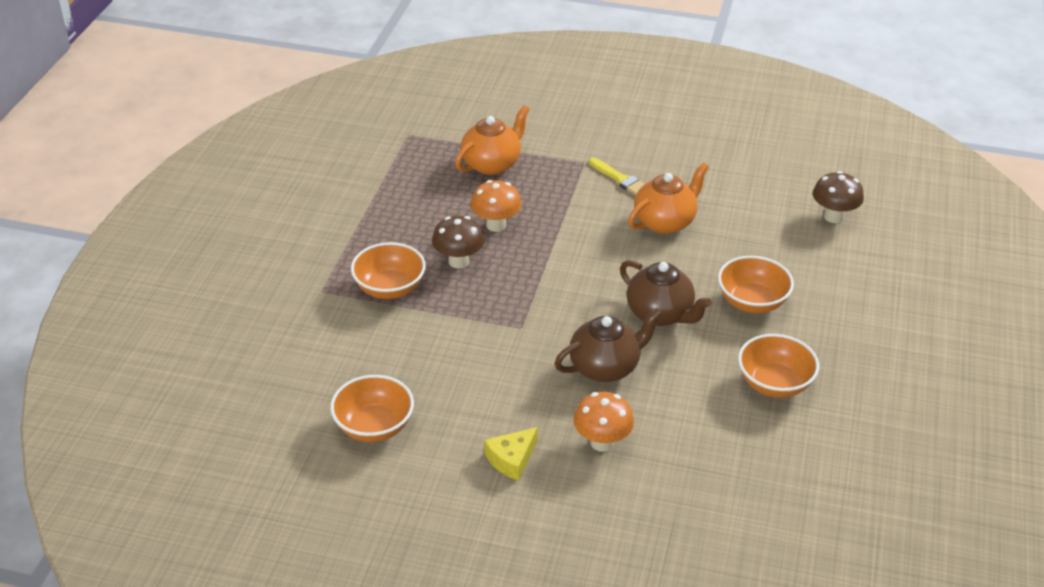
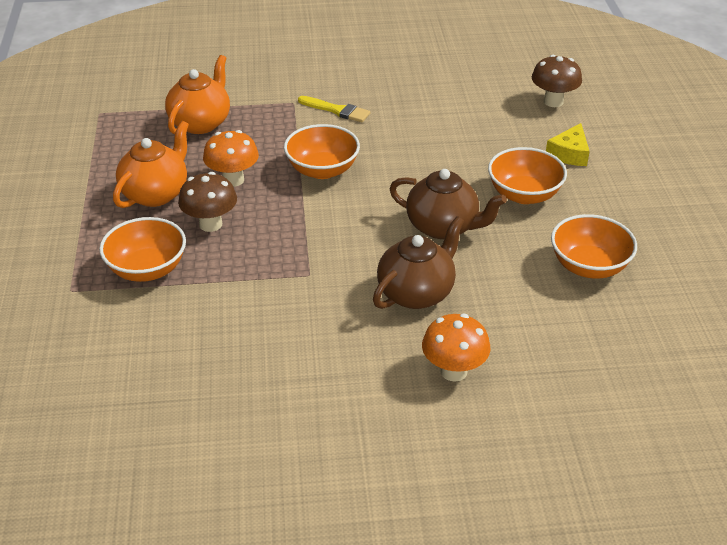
camera: 20 degrees left, 0 degrees up
(374, 426) = (196, 424): orange bowl -> orange bowl (322, 170)
(511, 459) = (368, 417): yellow cheese -> yellow cheese (569, 154)
(665, 222) = (401, 140): orange teapot -> orange teapot (156, 193)

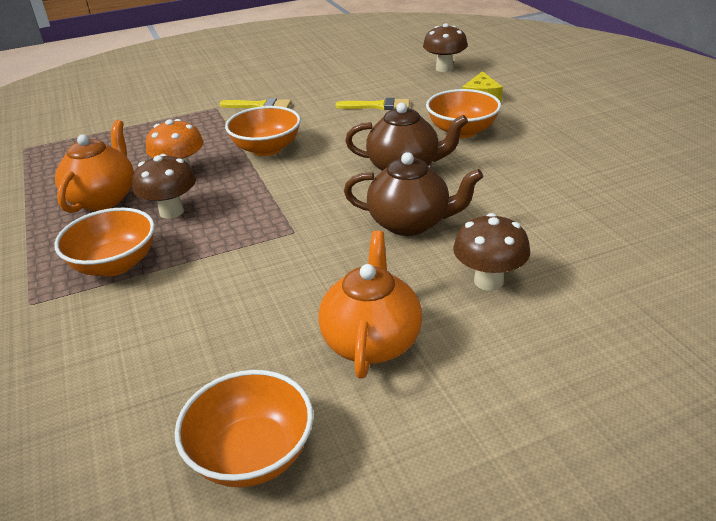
camera: 15 degrees left, 5 degrees down
(201, 123) = (131, 137): orange teapot -> orange teapot (371, 341)
(417, 293) = (410, 223): brown teapot -> brown teapot turned 75 degrees clockwise
(453, 371) = (488, 281): orange mushroom -> brown mushroom
(455, 139) = (377, 106): none -> yellow brush
(589, 266) = (555, 169): orange bowl -> orange bowl (252, 454)

